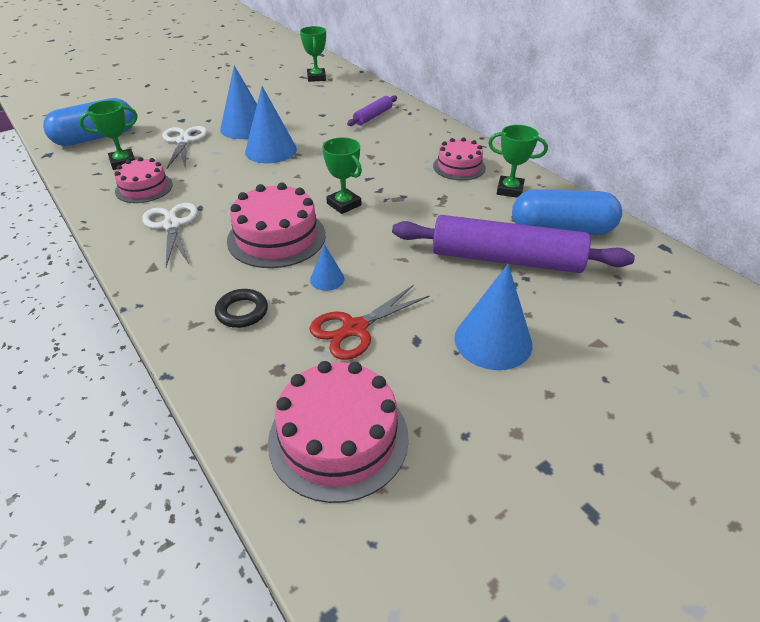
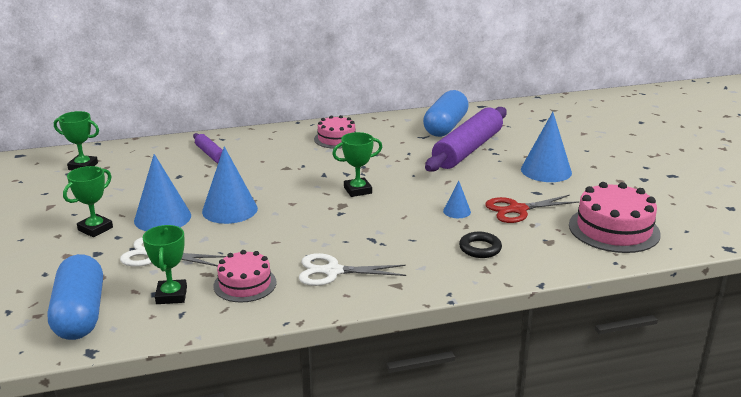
camera: 70 degrees left, 15 degrees down
(276, 237) = (387, 224): pink cake -> none
(354, 329) = (517, 210): red scissors -> red scissors turned 90 degrees clockwise
(510, 190) = (385, 130): green trophy -> green trophy (95, 229)

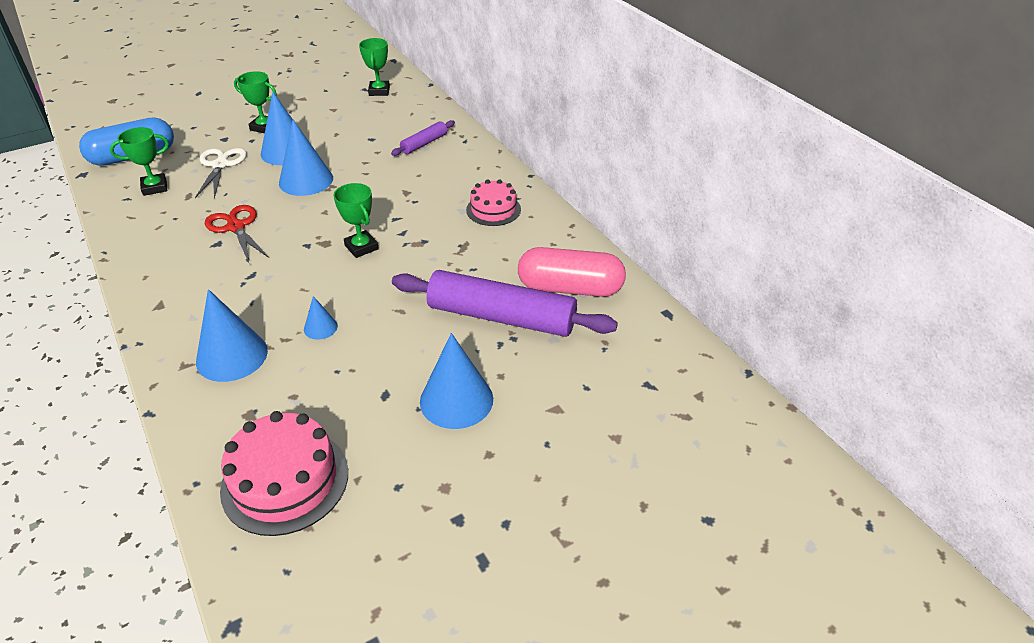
camera: 75 degrees right, 15 degrees up
(245, 284) = (169, 218): pink cake -> none
(332, 271) = (187, 261): white scissors -> none
(445, 127) = (570, 288): blue capsule -> pink capsule
(480, 248) = (232, 356): black ring -> blue cone
(517, 210) = (331, 379): red scissors -> red scissors (236, 227)

